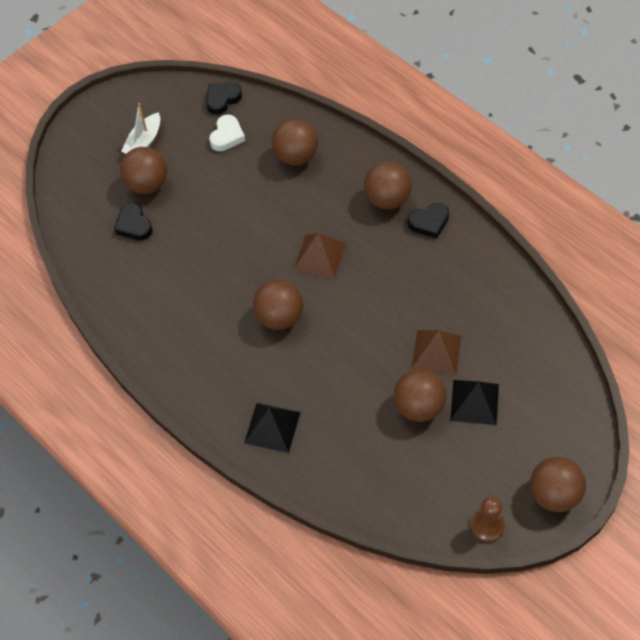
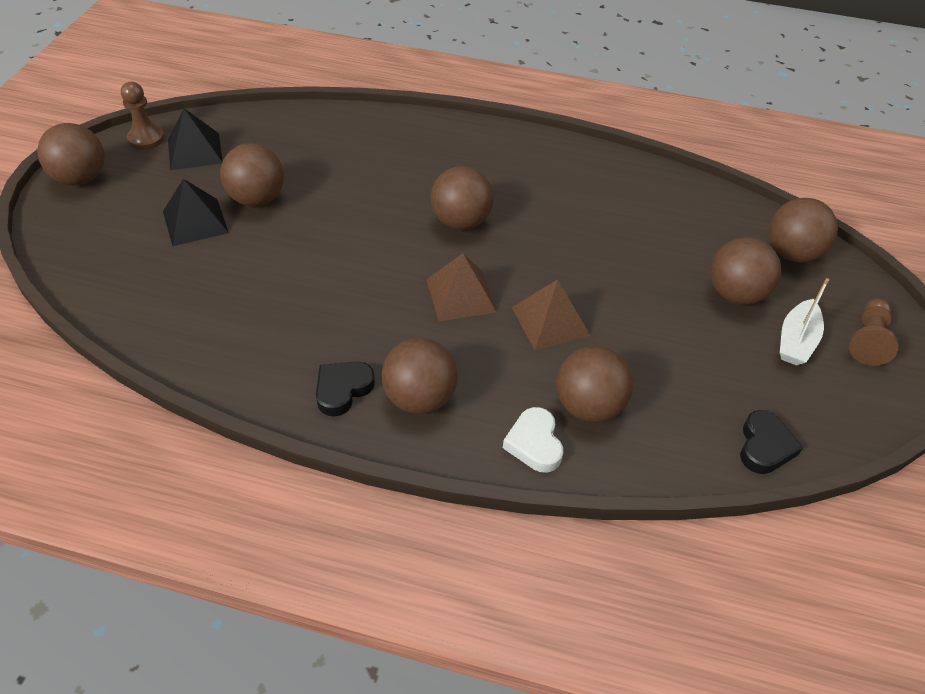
camera: 145 degrees right, 10 degrees down
(80, 195) = (792, 253): none -> brown ball
(103, 125) = (868, 340): none -> brown pawn
(134, 225) = (701, 247): black heart -> none
(144, 142) = (796, 341): white boat -> white boat turned 150 degrees counterclockwise
(227, 136) = (704, 394): white heart -> white heart (534, 443)
(272, 427) = (399, 139): black pyramid -> black pyramid (195, 151)
(436, 352) = (260, 250): brown pyramid -> brown pyramid (550, 321)

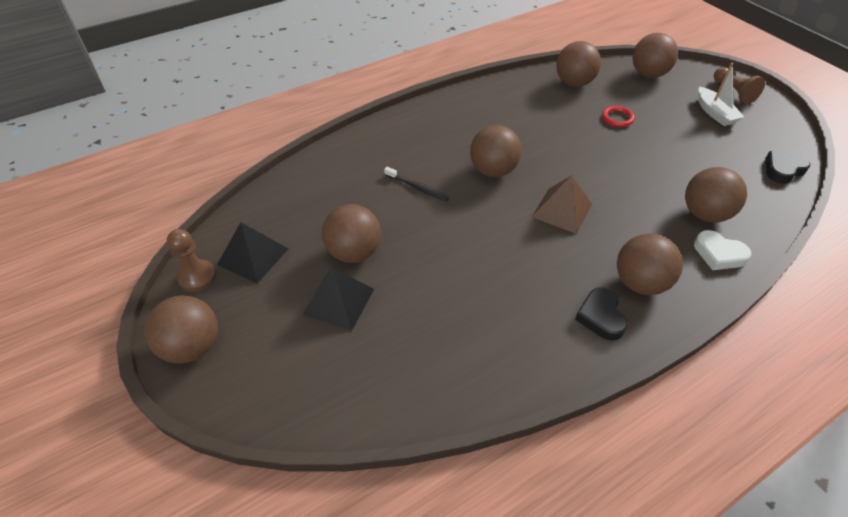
camera: 45 degrees left, 0 degrees up
(377, 189) = (417, 187): none -> black toothbrush
(550, 321) = (621, 187): brown pyramid -> none
(668, 266) = (617, 118): none -> red ring
(735, 294) = (662, 110): brown ball -> brown ball (574, 83)
(764, 446) = (783, 170): black heart -> black heart turned 90 degrees counterclockwise

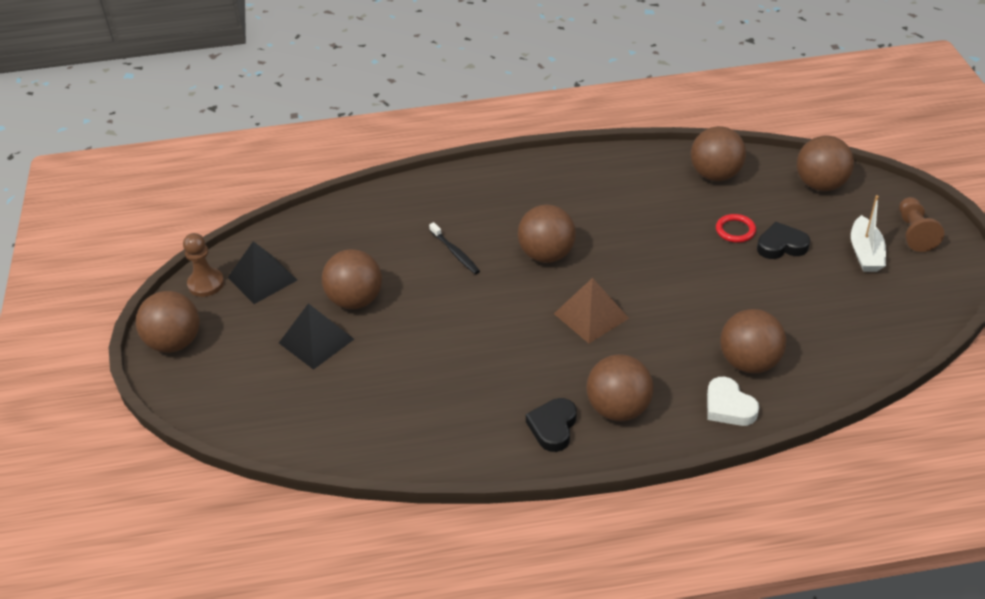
camera: 25 degrees right, 5 degrees down
(783, 170) = (891, 340): black heart -> black heart (781, 245)

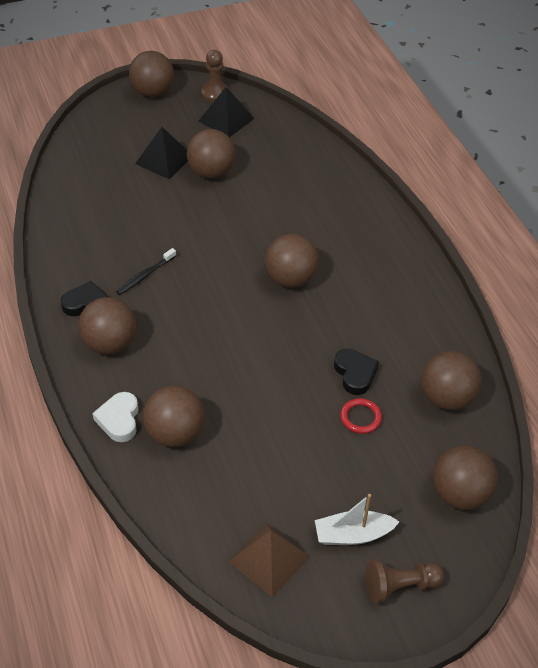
camera: 75 degrees right, 5 degrees up
(455, 252) = (280, 220): black toothbrush -> black toothbrush (145, 275)
(591, 315) = (218, 316): brown pyramid -> brown pyramid (269, 559)
(728, 406) = (119, 419): white heart -> white heart turned 45 degrees counterclockwise
(781, 245) = (346, 457): black heart -> black heart (355, 374)

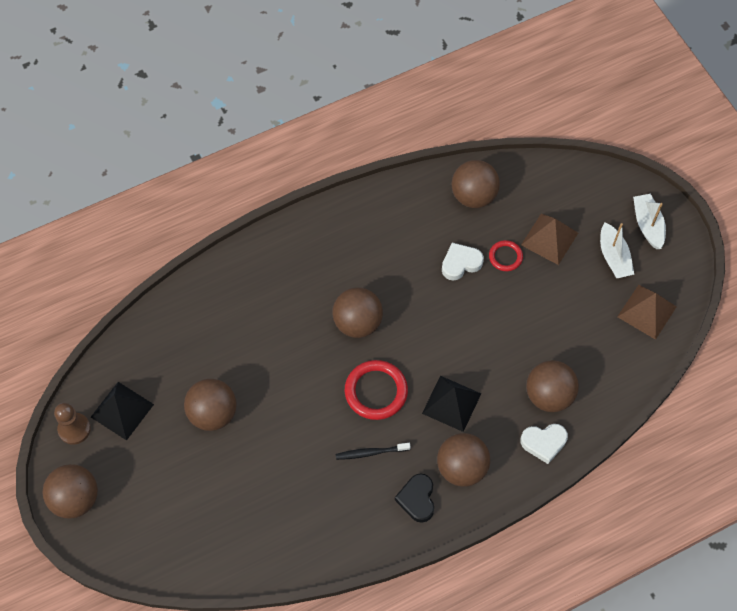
camera: 95 degrees left, 15 degrees up
(145, 275) = (371, 452): black toothbrush -> black toothbrush turned 135 degrees clockwise
(164, 160) = (196, 465): black pyramid -> black pyramid (451, 403)
(210, 285) = (376, 391): none -> red ring
(355, 374) = (460, 263): black heart -> white heart
(383, 467) = (549, 239): none -> brown pyramid
(400, 586) = (647, 225): brown pawn -> white boat
(459, 494) = (563, 187): brown ball -> none

